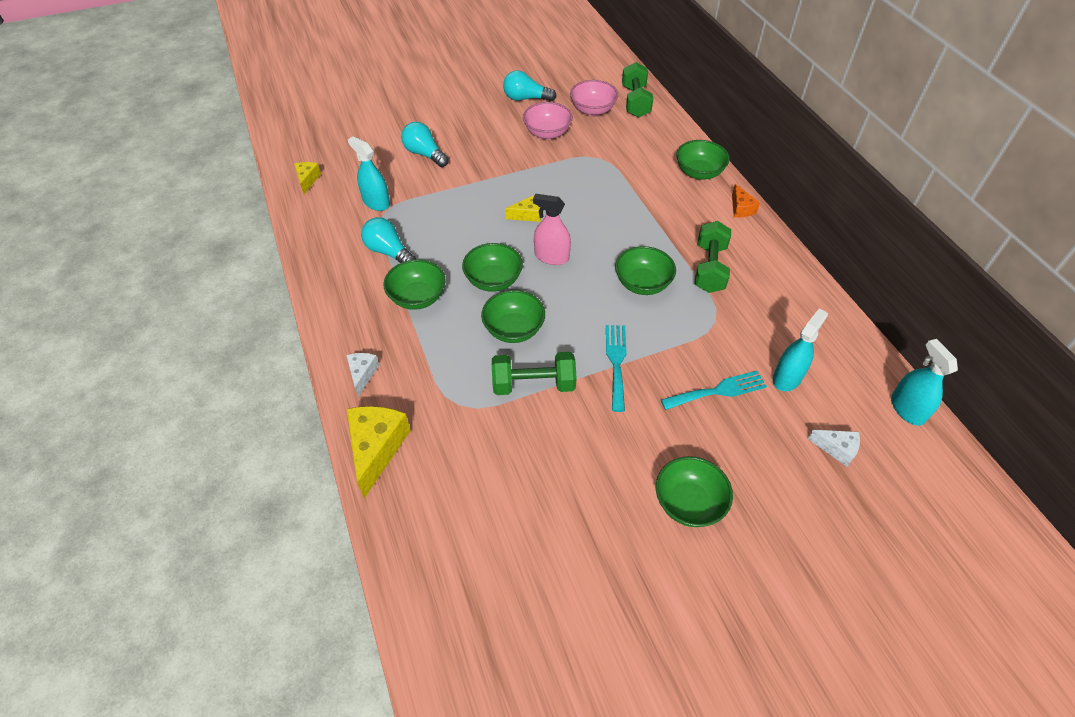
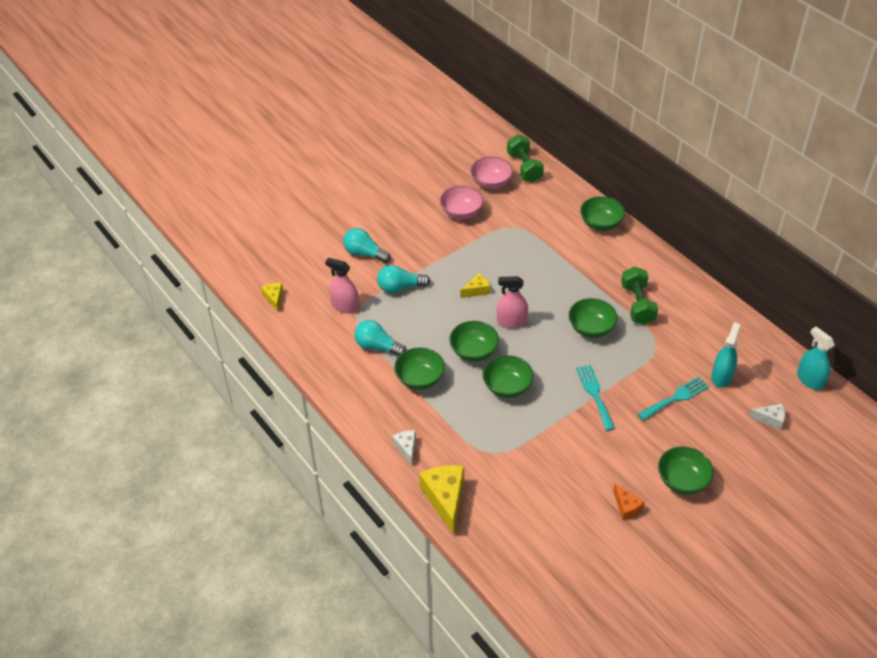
camera: 15 degrees left, 5 degrees down
(376, 202) = (345, 306): turquoise spray bottle -> pink spray bottle
(526, 98) = (428, 183): turquoise light bulb -> turquoise light bulb (400, 287)
(533, 384) = (540, 425): green dumbbell -> none
(741, 208) = (644, 249): orange cheese -> orange cheese (626, 507)

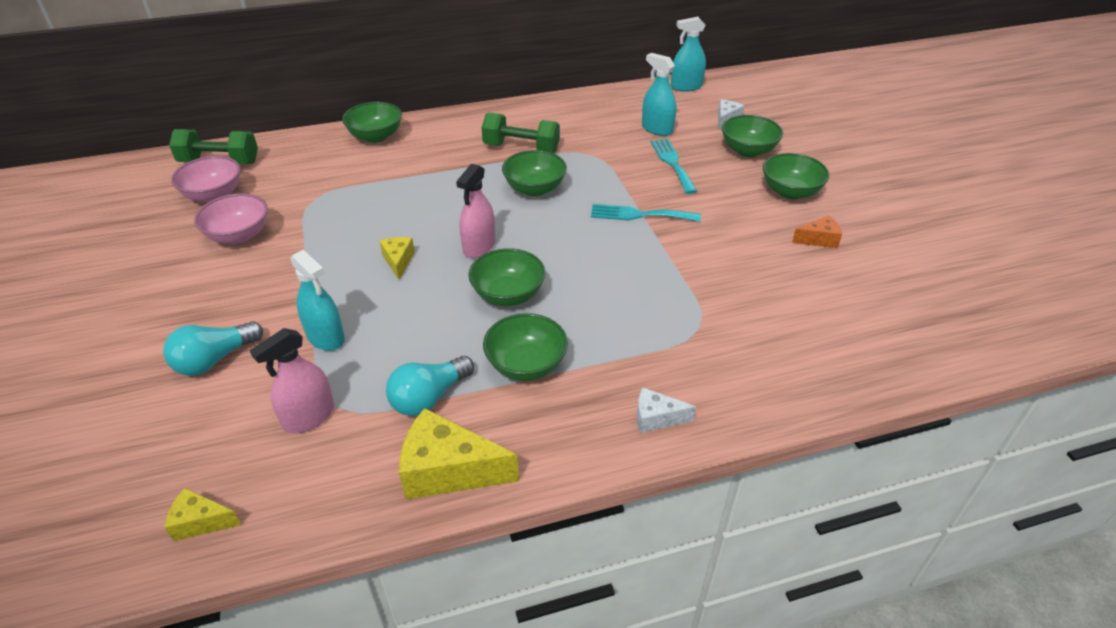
camera: 70 degrees left, 5 degrees down
(400, 287) = (325, 337): turquoise light bulb -> turquoise spray bottle
(445, 499) = (768, 399): yellow cheese -> yellow cheese (448, 470)
(507, 387) = (590, 281): green bowl -> green bowl (748, 150)

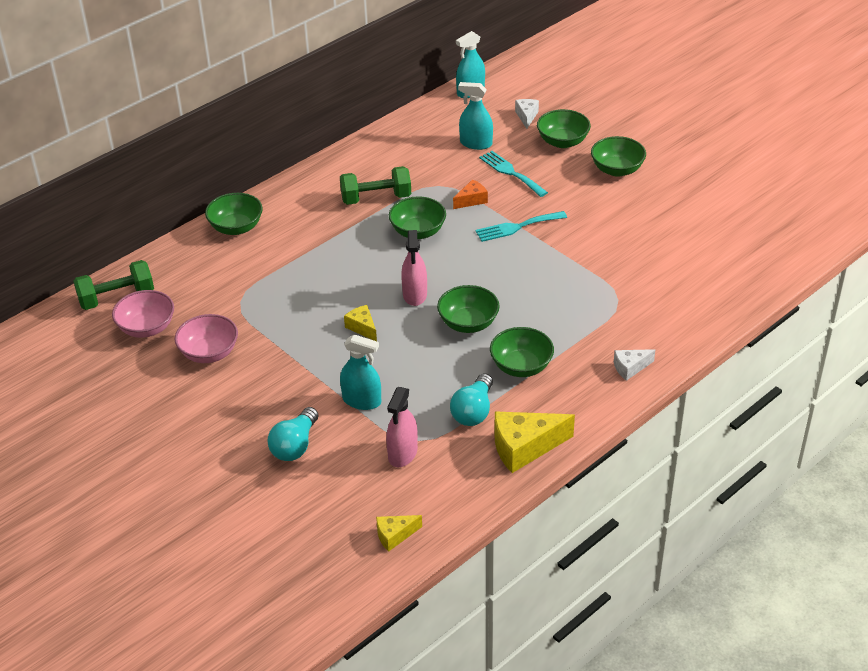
camera: 25 degrees left, 0 degrees up
(819, 240) = (660, 204): orange cheese -> orange cheese (471, 200)

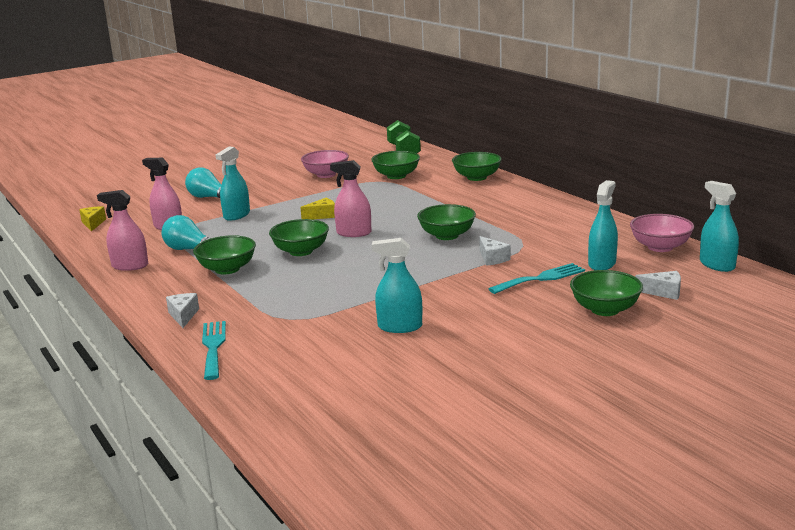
camera: 100 degrees right, 20 degrees down
(147, 328) = (365, 159): pink bowl -> pink bowl (660, 247)
(376, 198) = (506, 221): green dumbbell -> none
(471, 200) = (492, 258): orange cheese -> white cheese
(517, 227) = (438, 277): turquoise fork -> turquoise fork (213, 347)
(524, 447) = (130, 266): yellow cheese -> pink spray bottle
(617, 170) = (538, 338): green bowl -> green bowl (396, 176)
(617, 236) = (400, 327): none -> turquoise spray bottle

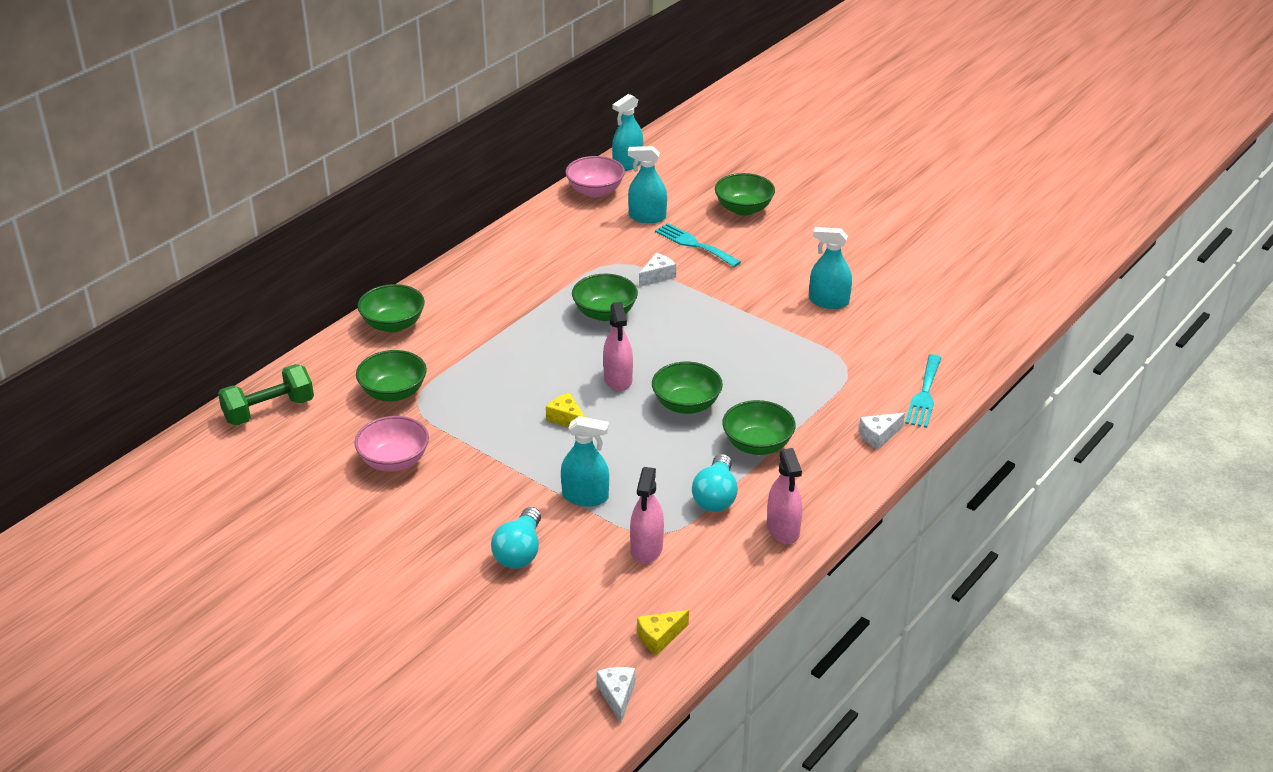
camera: 110 degrees left, 15 degrees up
(213, 347) = (924, 394): turquoise fork -> turquoise fork turned 45 degrees counterclockwise
(400, 327) = (829, 301): turquoise spray bottle -> turquoise spray bottle turned 120 degrees clockwise
(663, 292) = (697, 185): white cheese -> white cheese (617, 696)

